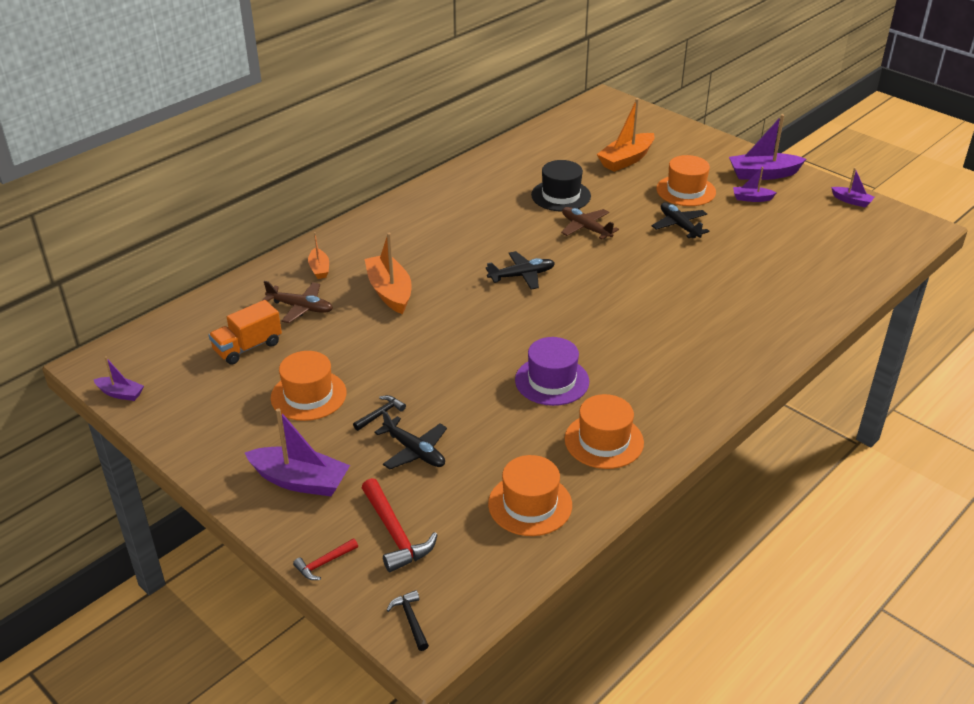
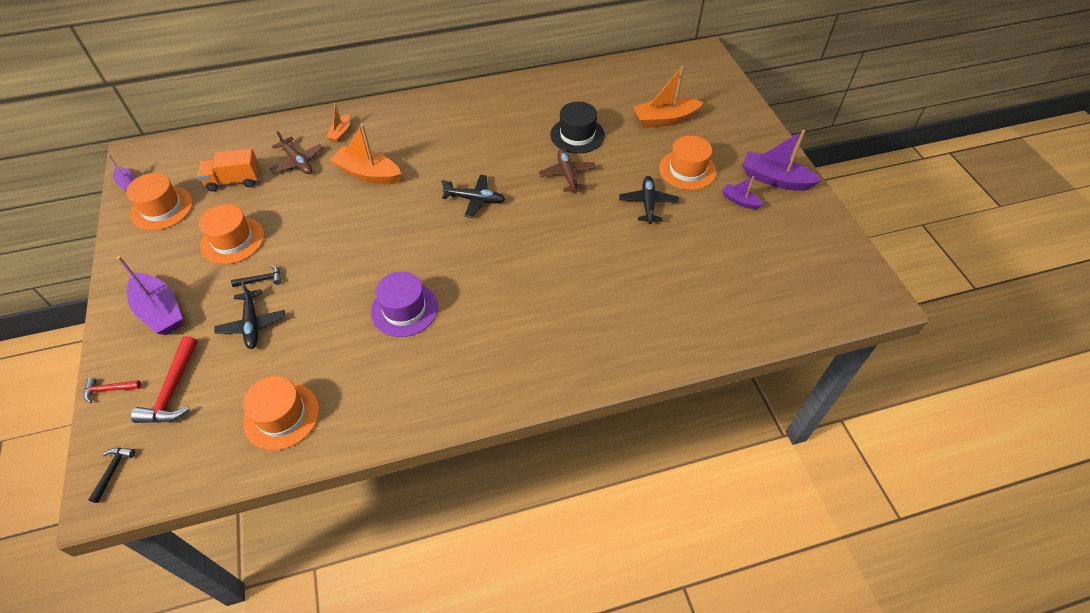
camera: 30 degrees right, 15 degrees up
(390, 292) = (368, 173): orange boat -> orange boat turned 75 degrees counterclockwise
(604, 441) = (388, 386): orange hat -> orange hat (162, 208)
(852, 201) = (834, 241): purple boat -> none

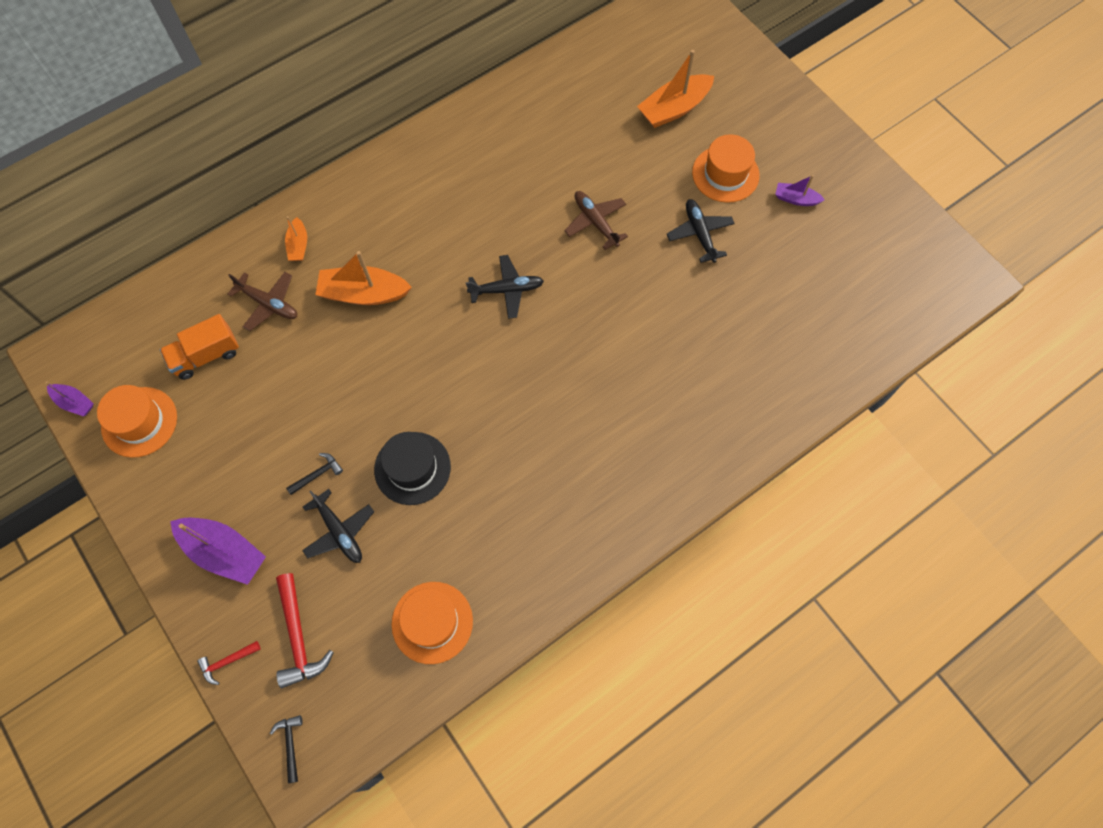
camera: 20 degrees left, 15 degrees up
(232, 240) = (253, 436): orange hat -> none
(404, 309) = (497, 456): purple hat -> none
(577, 135) = (583, 162): black hat -> black hat (412, 468)
(775, 179) = (823, 158): purple boat -> none

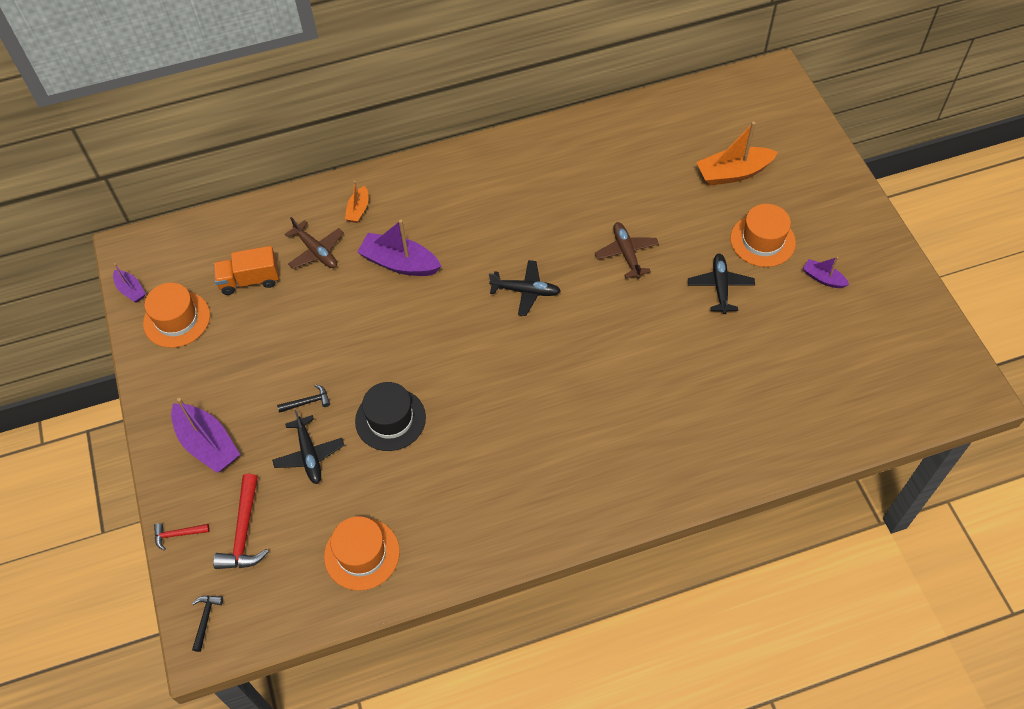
camera: 20 degrees right, 10 degrees down
(363, 293) = (399, 263): orange boat -> purple boat

